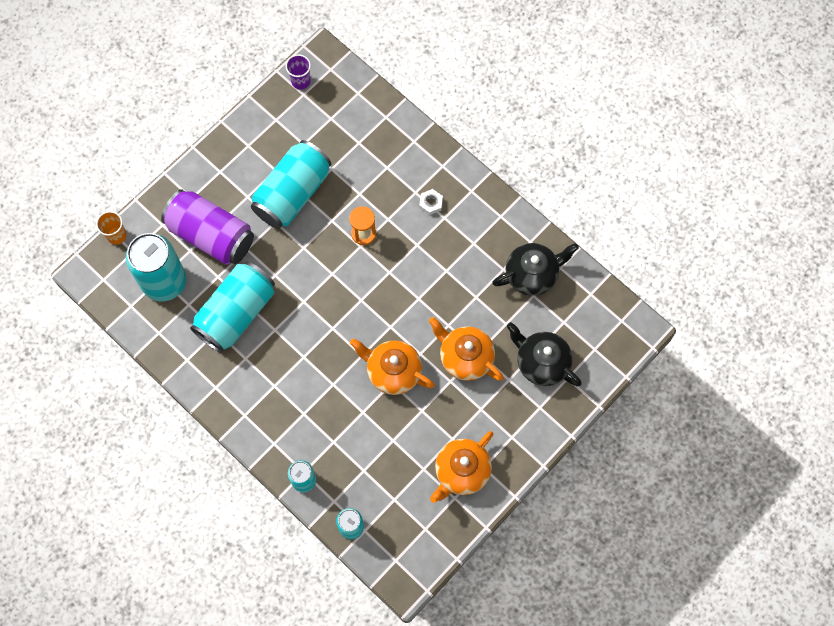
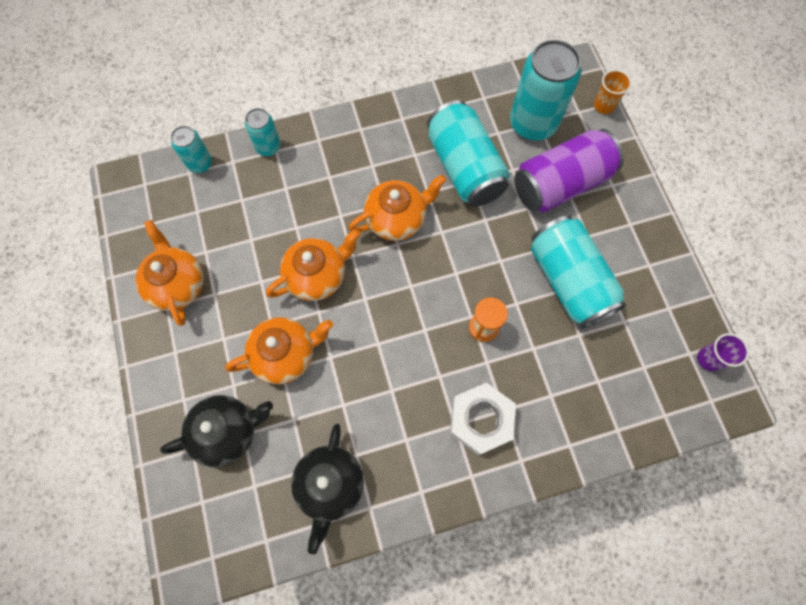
camera: 120 degrees right, 0 degrees up
(311, 340) = (397, 219): none -> orange teapot
(431, 203) = (481, 419): white nut -> white nut, size x2.10

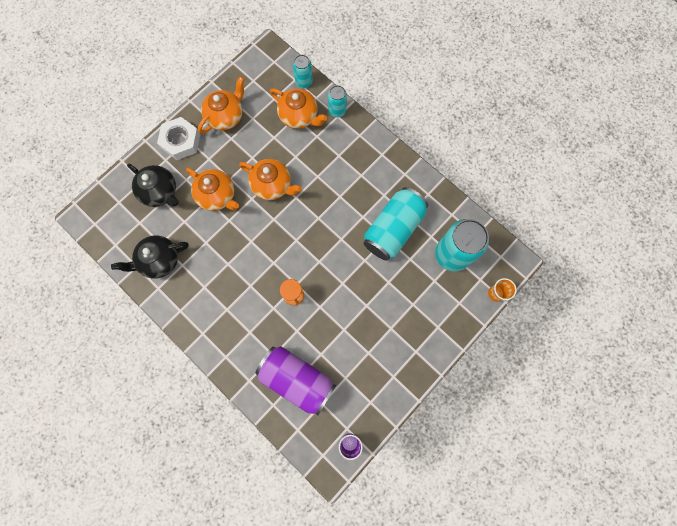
camera: 60 degrees right, 5 degrees up
(397, 219) = (334, 208): orange teapot -> orange teapot (299, 116)
(481, 419) = (237, 322): white nut -> white nut (181, 141)
(561, 184) = (418, 294): purple can -> purple can (297, 379)
(568, 281) = (353, 331): turquoise can -> none

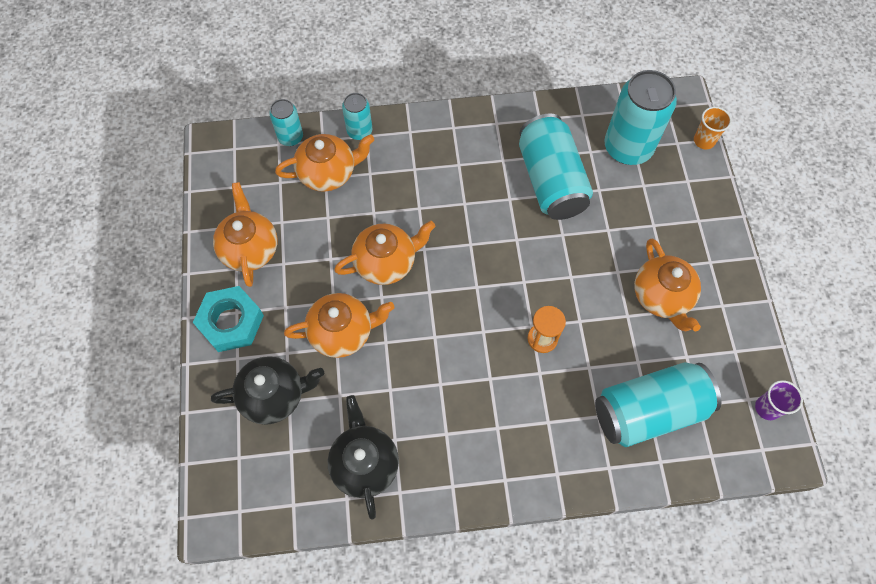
camera: 50 degrees left, 10 degrees down
(159, 260) = (364, 463): black teapot -> black teapot turned 150 degrees clockwise
(181, 141) = (231, 322): white nut -> turquoise nut
(297, 379) = (649, 411): purple can -> turquoise can
(371, 340) = (662, 296): none -> orange teapot

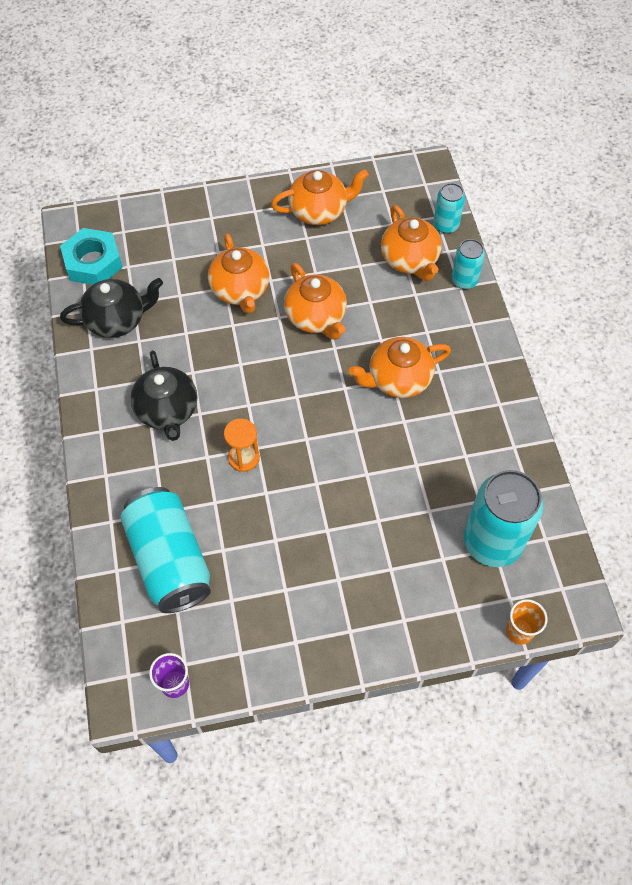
camera: 85 degrees right, 5 degrees down
(231, 322) = (245, 208): turquoise nut -> turquoise nut (93, 262)
(274, 395) = (178, 247): black teapot -> black teapot (167, 410)
(551, 180) = (433, 461): turquoise can -> none
(662, 296) = (301, 576): orange teapot -> orange teapot (398, 379)

